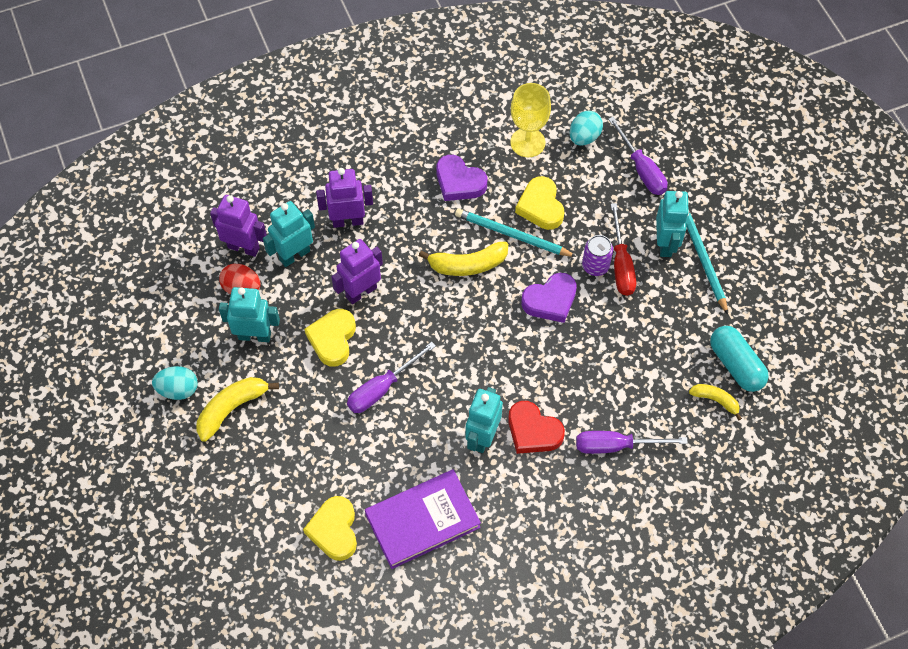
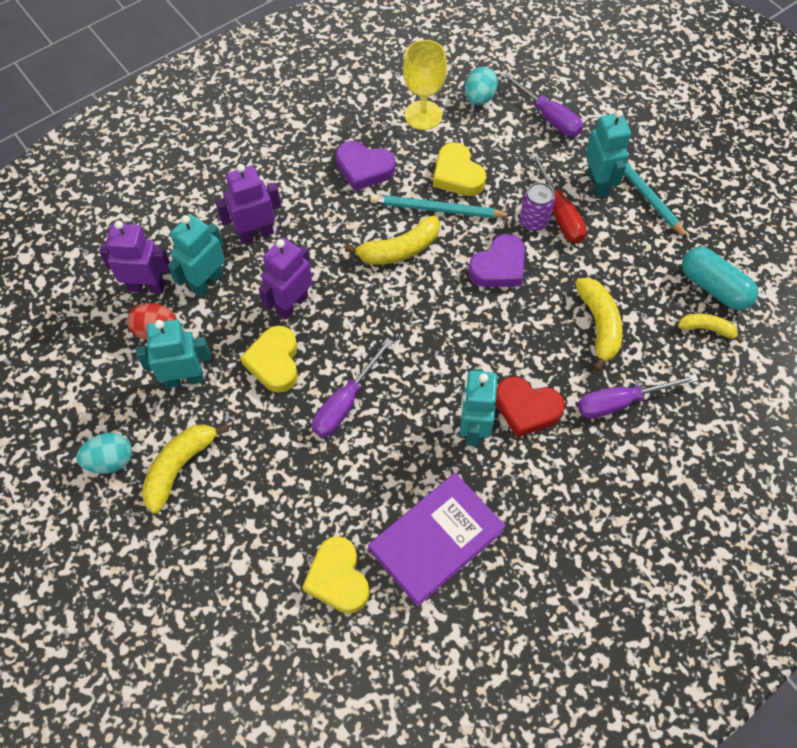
camera: 15 degrees left, 0 degrees up
(620, 374) = (599, 325): none -> yellow banana

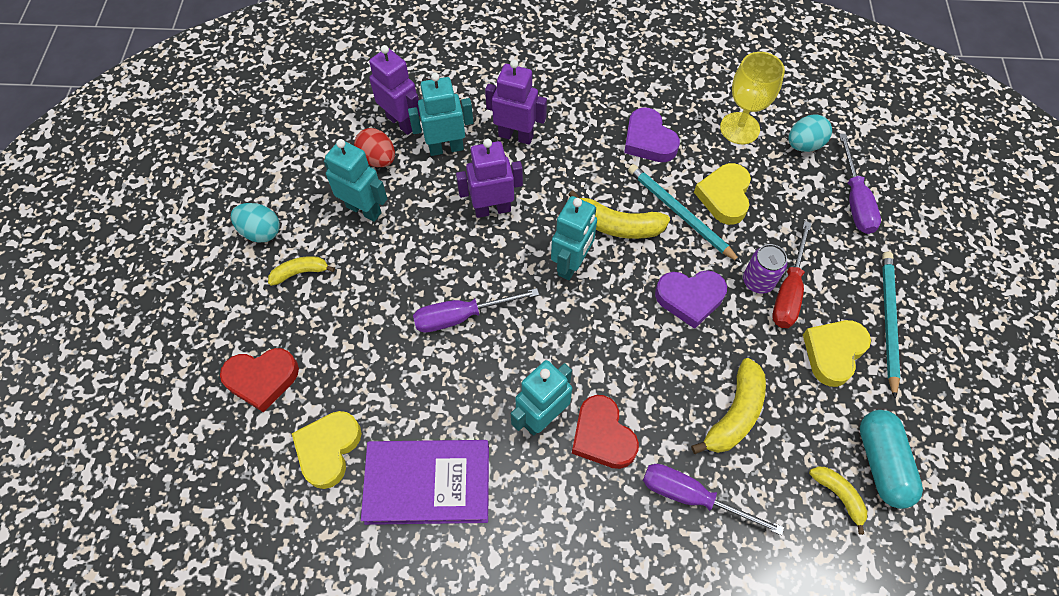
camera: 40 degrees right, 0 degrees up
(179, 467) = (300, 272): yellow banana -> yellow banana, size x0.61
(231, 571) = (262, 379): none -> red heart
(274, 362) = (438, 244): yellow heart -> yellow heart (833, 353)
(598, 183) = (850, 289): turquoise robot -> turquoise robot (571, 264)

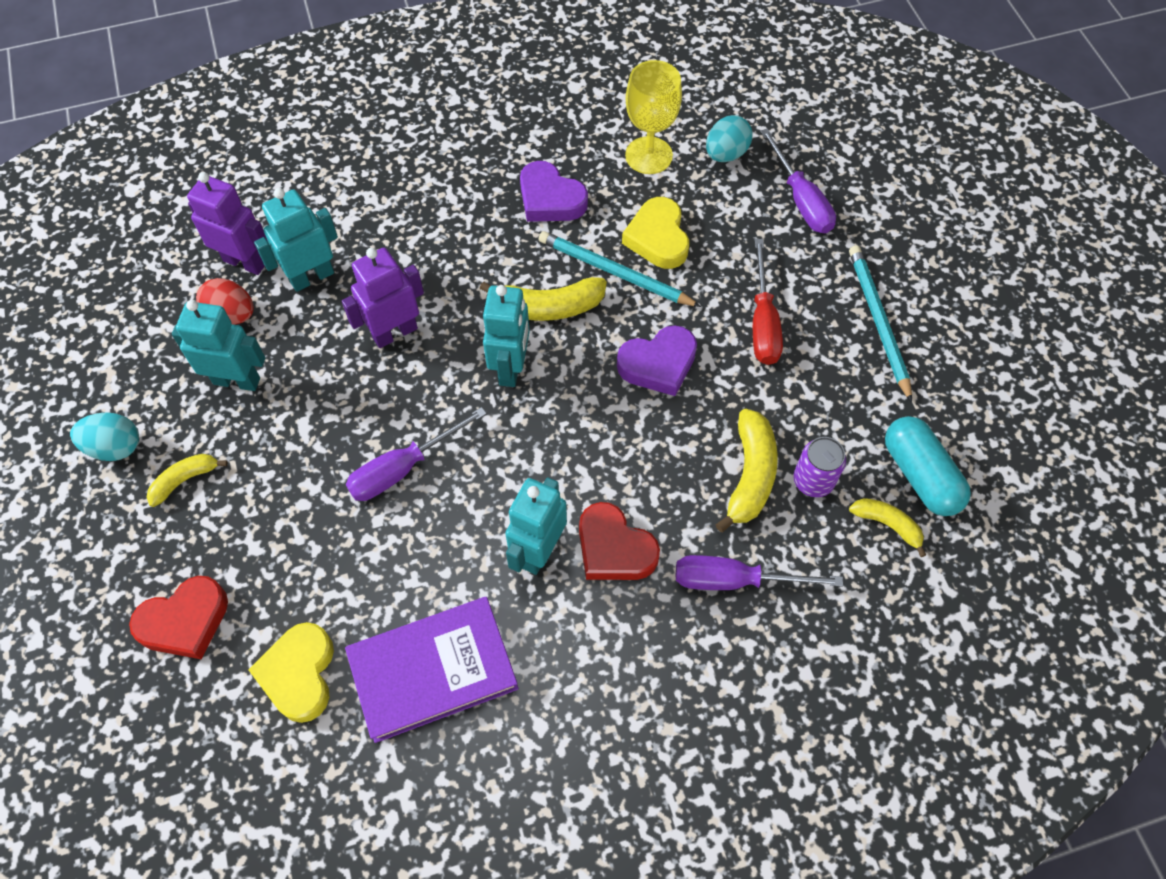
camera: 20 degrees left, 0 degrees up
(516, 136) = (392, 238): purple robot -> none
(758, 281) = (726, 321): purple can -> purple can (813, 480)
(833, 353) = (832, 374): yellow heart -> none

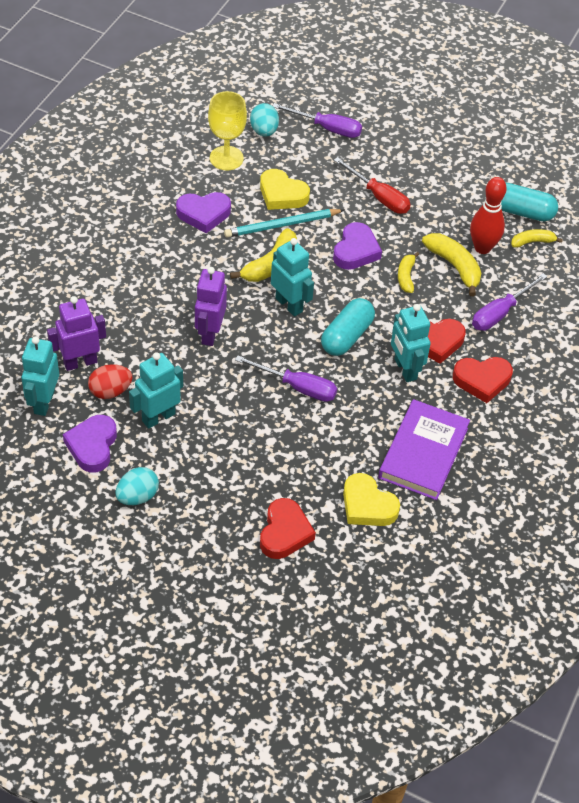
camera: 50 degrees left, 10 degrees down
(146, 358) = (92, 446): none -> purple heart
(185, 480) = (196, 479): yellow banana -> yellow banana (406, 276)
(312, 277) = (128, 341): turquoise robot -> turquoise robot (43, 402)
(403, 468) = (297, 387): purple screwdriver -> purple screwdriver turned 75 degrees counterclockwise
(525, 455) = (346, 336): none -> turquoise capsule
(608, 645) = (482, 380): none -> red heart
(813, 480) = (482, 248): purple can -> red bowling pin
(878, 322) = (429, 160): turquoise pencil -> none

